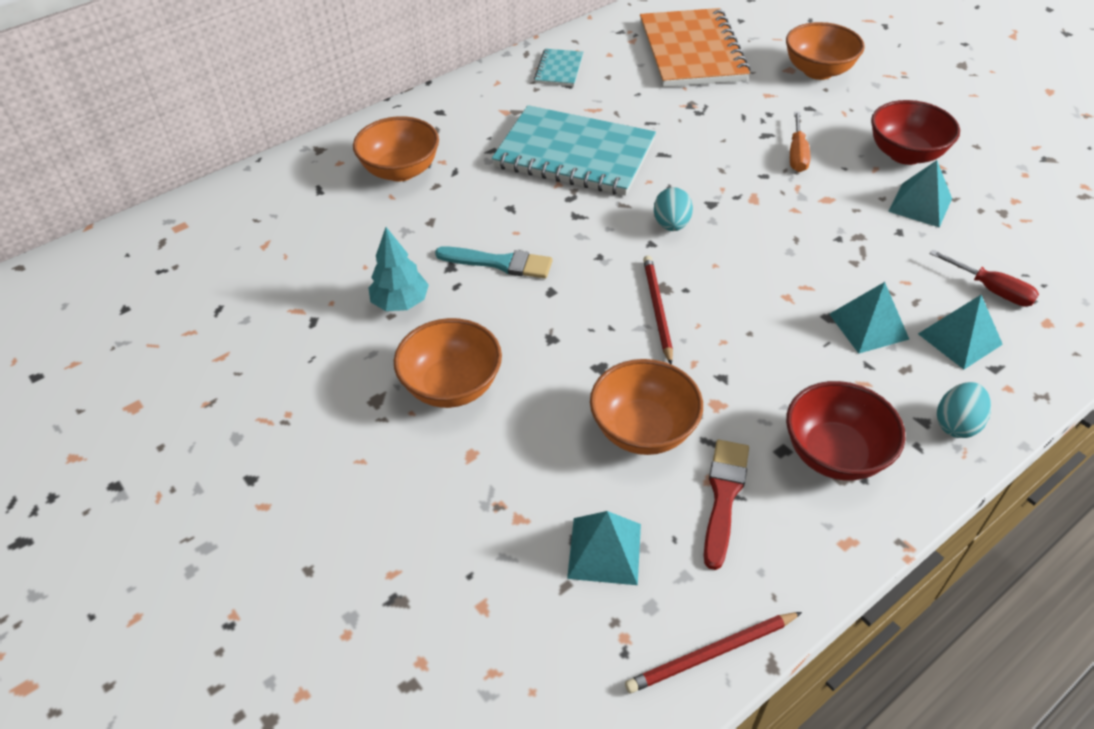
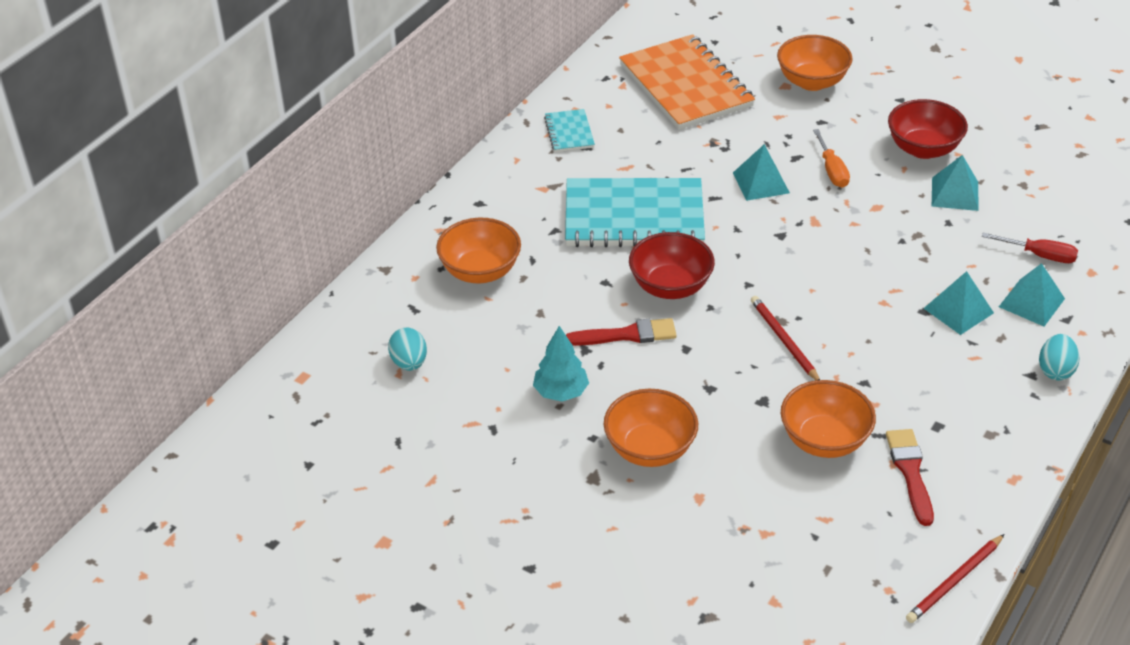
camera: 20 degrees left, 5 degrees down
(499, 263) = (626, 335): turquoise brush -> red brush
(604, 550) = (842, 536): turquoise pyramid -> turquoise pyramid (761, 182)
(671, 225) = (756, 263): turquoise egg -> turquoise egg (409, 363)
(834, 454) = (977, 418): red bowl -> red bowl (670, 286)

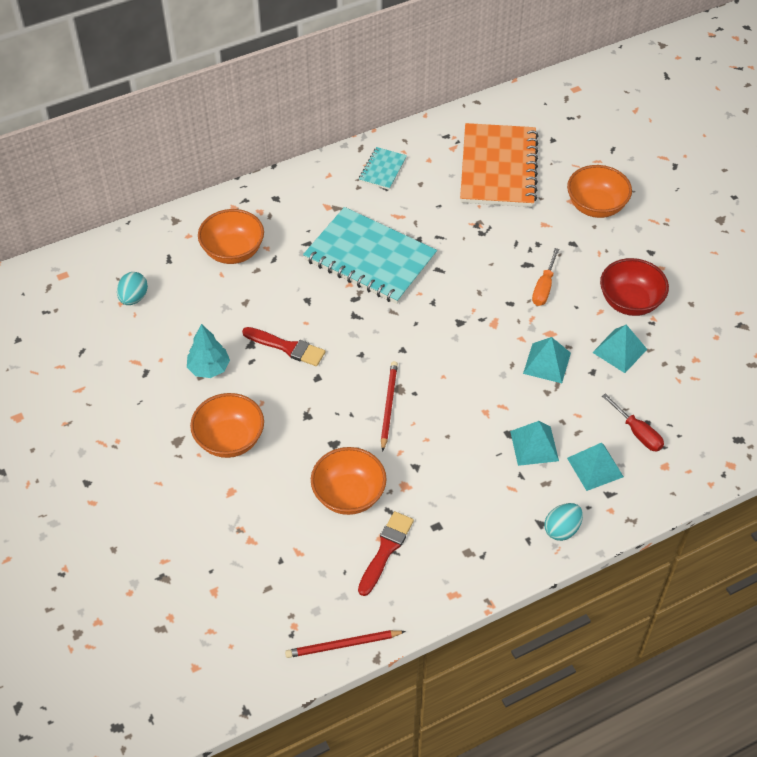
camera: 30 degrees right, 10 degrees up
(670, 286) = (347, 325): red bowl -> none
(761, 182) = (483, 273): turquoise pyramid -> turquoise pyramid (547, 363)

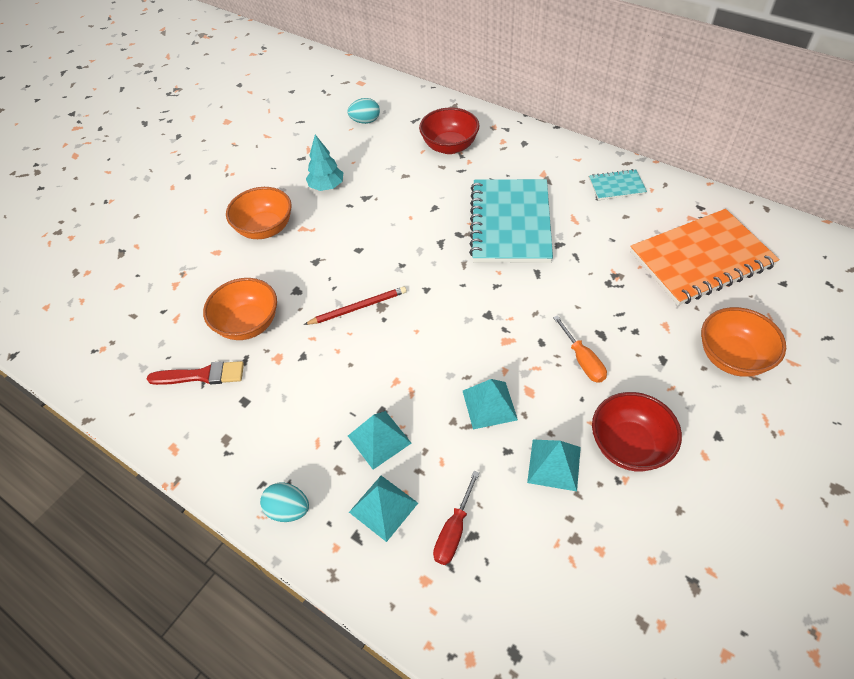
camera: 65 degrees right, 0 degrees up
(233, 251) = (449, 146): orange bowl -> red bowl
(287, 347) = (377, 218): red brush -> none
(343, 645) = (93, 389): red pencil -> none
(544, 288) = (583, 360): orange screwdriver -> orange screwdriver turned 105 degrees counterclockwise

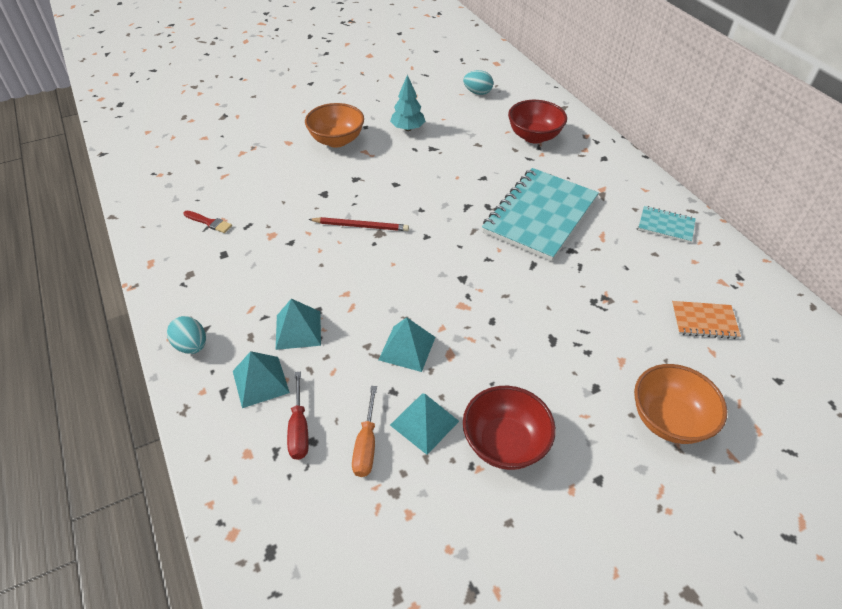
camera: 25 degrees right, 5 degrees down
(202, 375) = (209, 222): red brush -> red brush, size x0.66
(248, 324) = (270, 202): orange bowl -> none
(453, 531) = (299, 429): red screwdriver -> red screwdriver turned 60 degrees counterclockwise
(583, 360) = (518, 353): orange screwdriver -> orange screwdriver (366, 445)
(701, 259) = (704, 321): orange notebook -> orange notebook, size x0.46

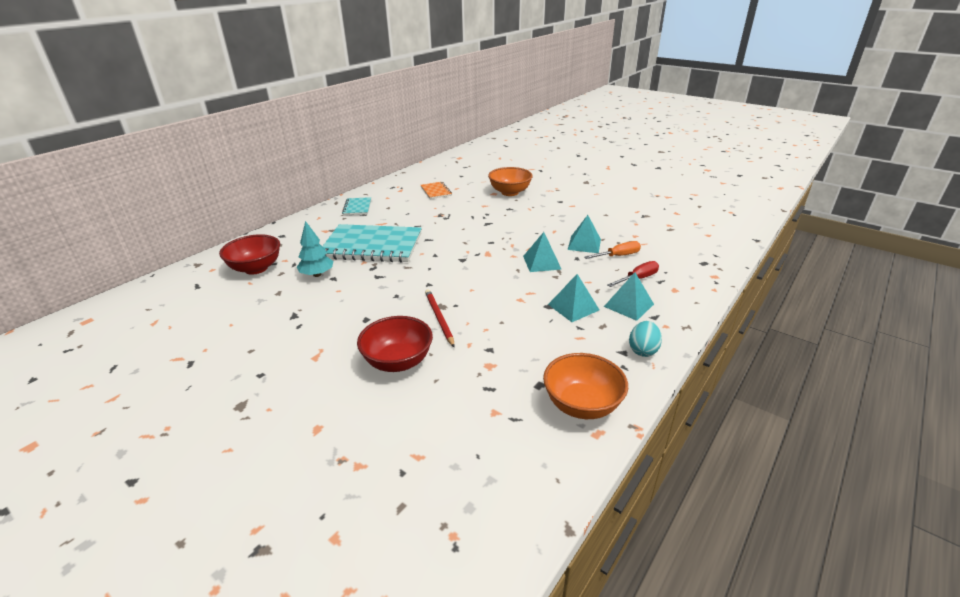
camera: 115 degrees left, 15 degrees down
(209, 222) = (506, 421): red brush -> none
(336, 140) = (299, 386): orange bowl -> orange bowl (582, 405)
(408, 128) = (258, 341): turquoise tree -> turquoise tree (317, 274)
(477, 92) = (166, 316): turquoise egg -> none
(504, 443) = (568, 223): red bowl -> red bowl (398, 362)

